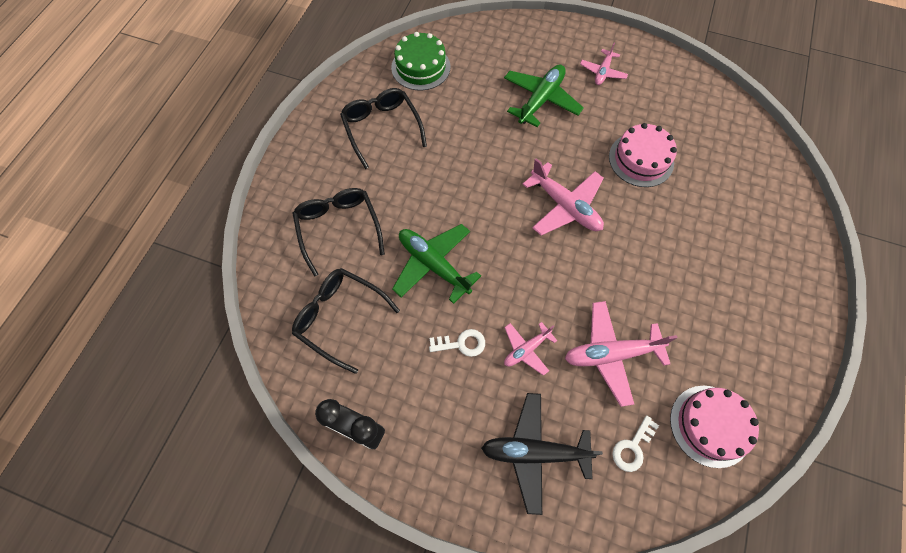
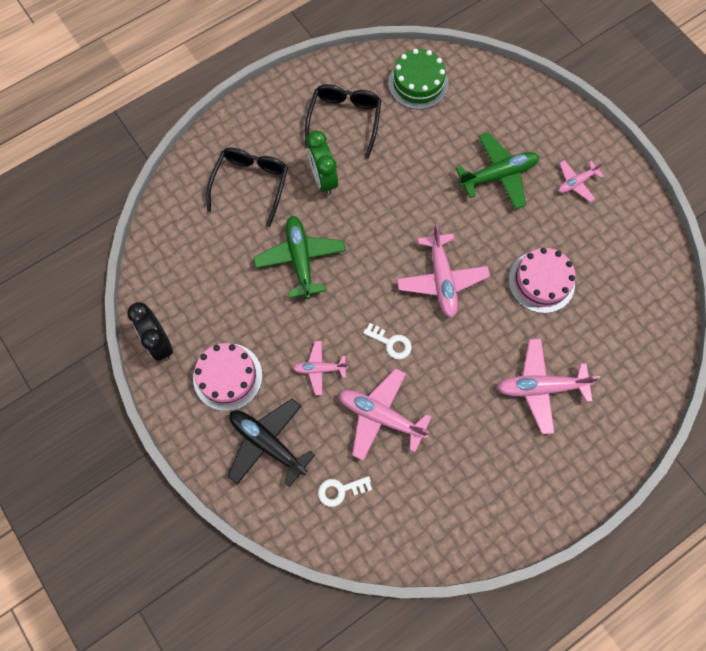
camera: 35 degrees right, 5 degrees up
(340, 318) = (203, 254): black glasses -> none
(400, 186) = (323, 179): none -> green clock
(461, 343) = (275, 332): white key -> white key (391, 343)
(710, 425) = (412, 518): pink cake -> pink cake (227, 377)
(711, 241) = (540, 387): none -> pink plane

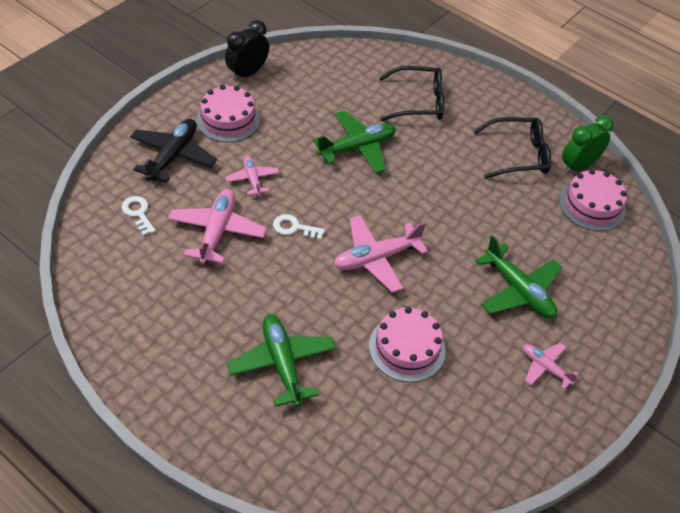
camera: 70 degrees right, 20 degrees down
(323, 179) = (447, 150): green clock -> green clock (577, 166)
(391, 343) = (294, 228): white key -> white key turned 90 degrees clockwise
(418, 83) = (592, 205): green cake -> pink cake
(540, 387) = (282, 363): pink plane -> green plane

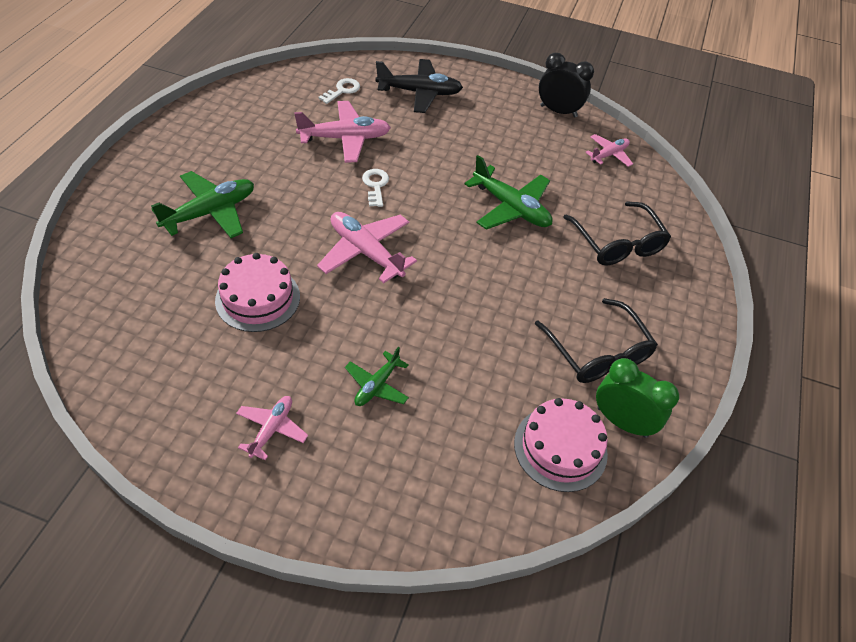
camera: 70 degrees right, 0 degrees up
(228, 119) = (487, 113): pink cake -> none
(252, 179) = (421, 145): pink plane -> pink plane (609, 155)
(518, 290) = (377, 385): green plane -> green plane, size x0.58

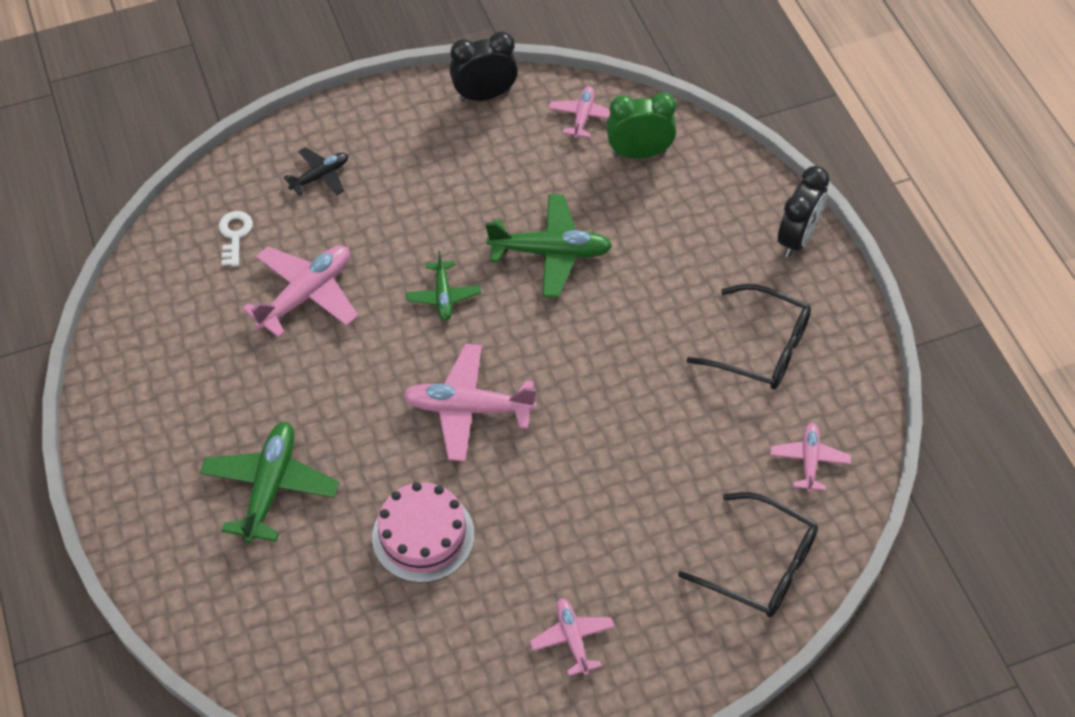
camera: 35 degrees left, 5 degrees up
(375, 185) = (398, 327): white key -> none
(377, 385) = (615, 528): green plane -> green plane (443, 296)
(419, 93) = (320, 176): black plane -> black plane, size x0.58
(560, 448) = (809, 460): pink cake -> pink plane
(617, 243) = (680, 218): black glasses -> black glasses (760, 565)
(622, 422) = (834, 398): green clock -> green clock (639, 153)
(692, 306) = (797, 238): none -> black clock

